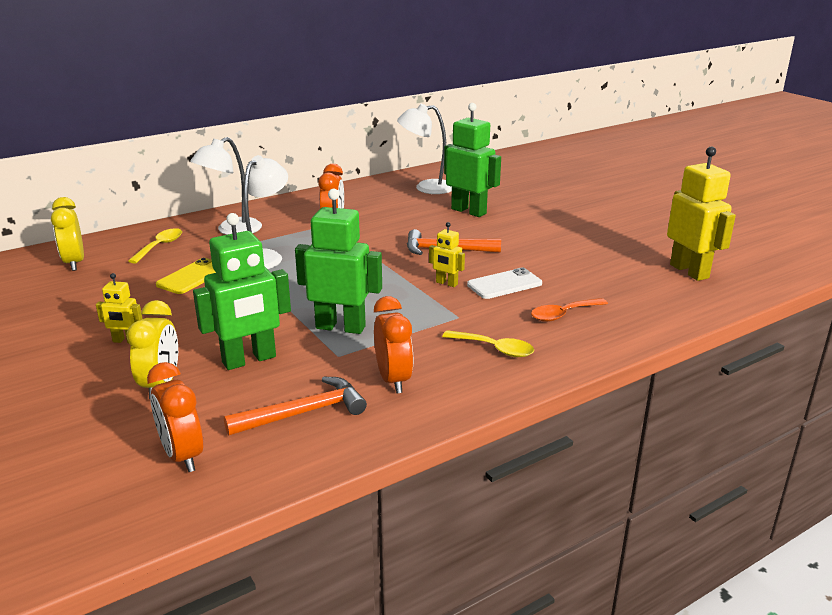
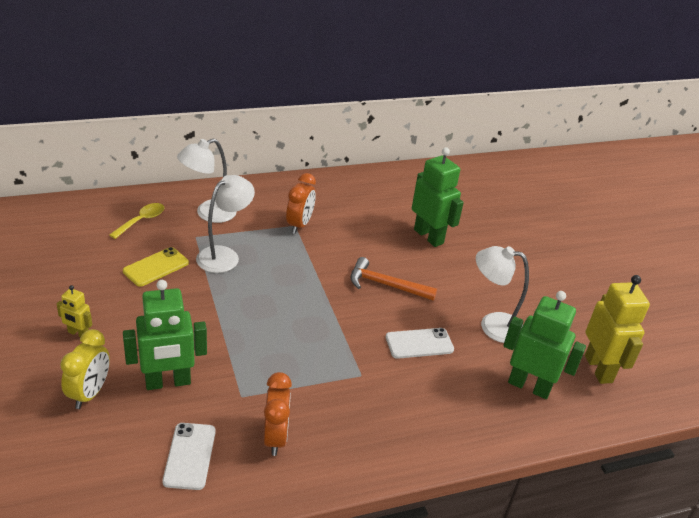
camera: 10 degrees right, 10 degrees up
(74, 263) = (66, 226): yellow clock -> none
(182, 456) = (81, 477): orange clock -> none
(304, 413) = (190, 456): orange hammer -> white phone
(340, 327) = (256, 362): green robot -> green robot (529, 386)
(426, 187) = (403, 194): white lamp -> white lamp (492, 325)
(446, 283) = (368, 329): yellow robot -> none
(494, 349) = (375, 423): yellow spoon -> none
(563, 314) = (455, 396): orange spoon -> none

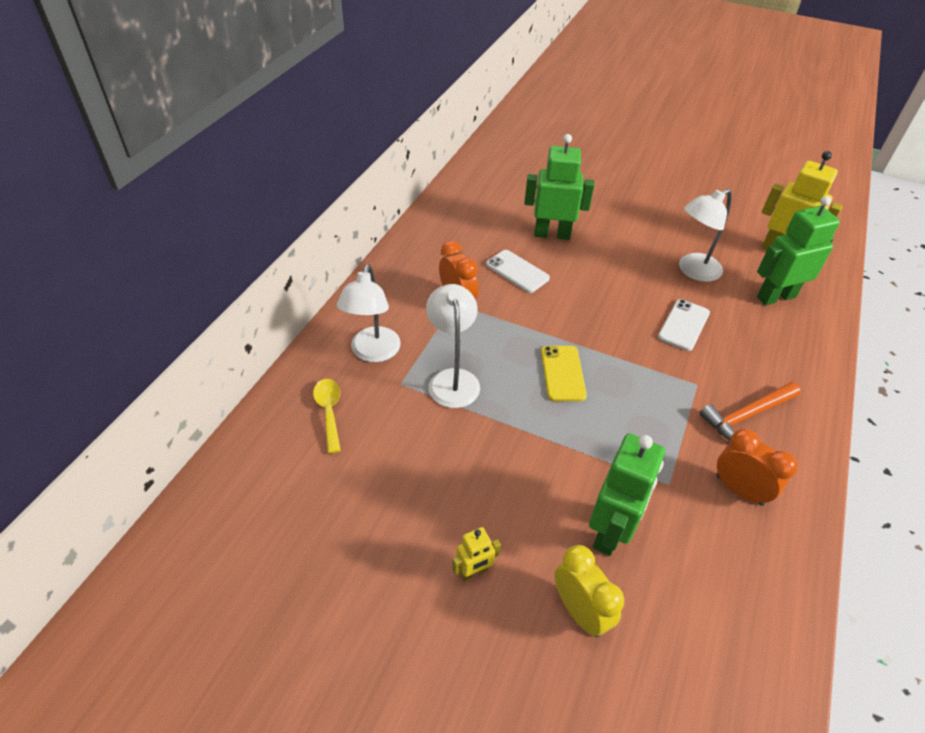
camera: 45 degrees left, 10 degrees up
(156, 267) = (421, 443): yellow phone -> yellow phone (563, 373)
(190, 456) = (725, 570): white phone -> white phone (517, 271)
(386, 285) = (593, 298): orange hammer -> orange hammer (746, 415)

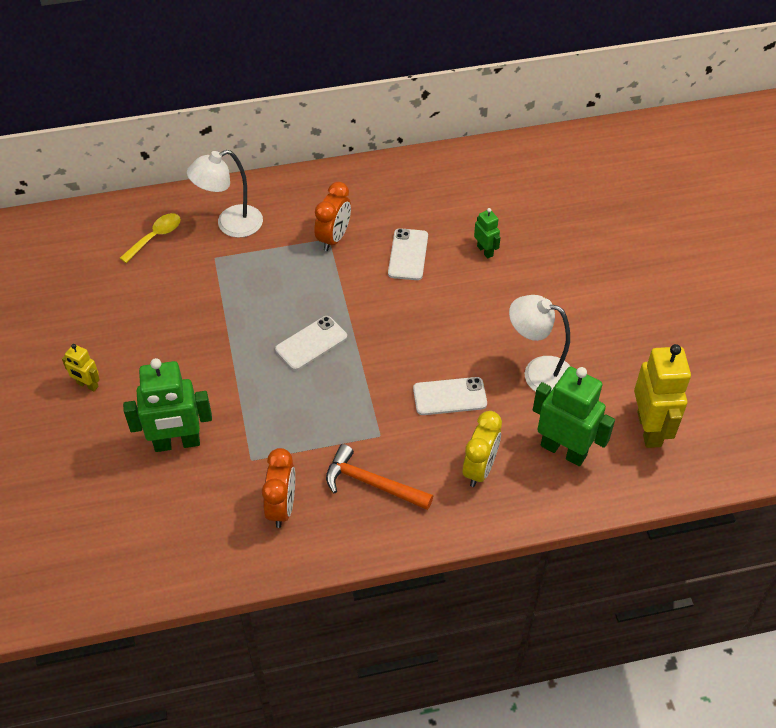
camera: 55 degrees right, 5 degrees up
(452, 379) = (245, 283): white lamp -> none
(552, 234) = (485, 251): green robot -> green robot, size x0.50
(563, 373) = (311, 343): yellow phone -> white phone
(580, 611) = (99, 455): yellow clock -> yellow clock (479, 469)

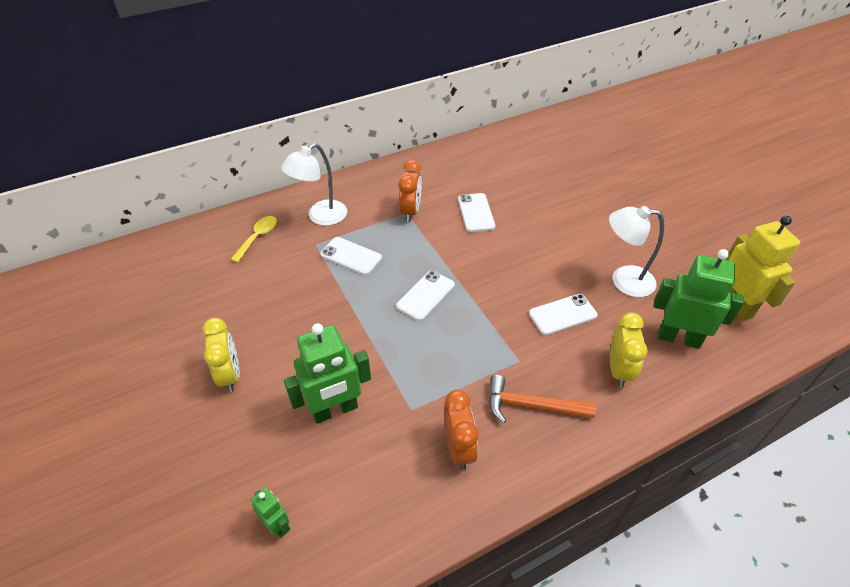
camera: 15 degrees left, 5 degrees down
(87, 385) = (230, 375): yellow robot -> yellow clock
(248, 280) = (351, 256): none -> white phone
(485, 251) = (535, 199): green robot -> green robot (277, 525)

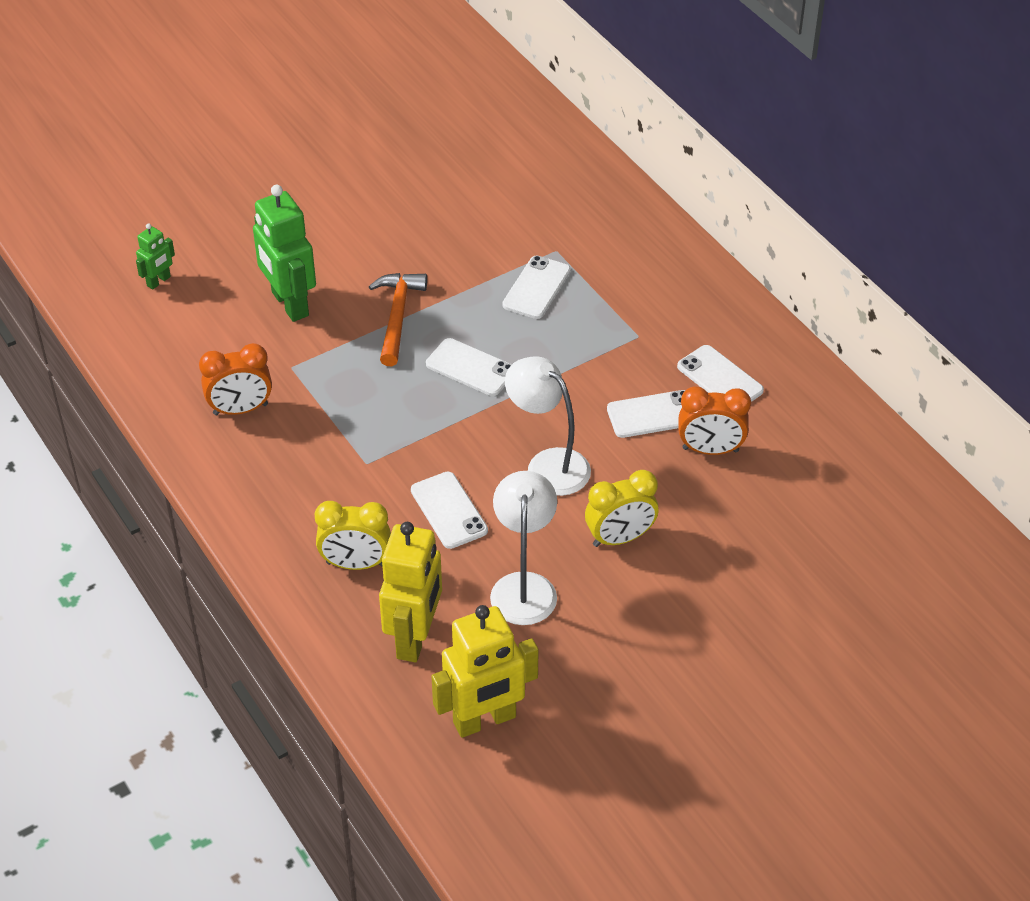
camera: 85 degrees right, 0 degrees up
(230, 375) = (334, 215): yellow clock -> yellow clock (620, 538)
(258, 237) = (560, 194): yellow spoon -> none
(320, 217) = (613, 247): white lamp -> white lamp (548, 464)
(411, 211) = (642, 340): orange clock -> orange clock (710, 450)
(447, 183) = (720, 378): none -> white phone
(531, 405) = (299, 474): orange hammer -> orange hammer (397, 316)
(678, 338) = (415, 638): green robot -> yellow robot

